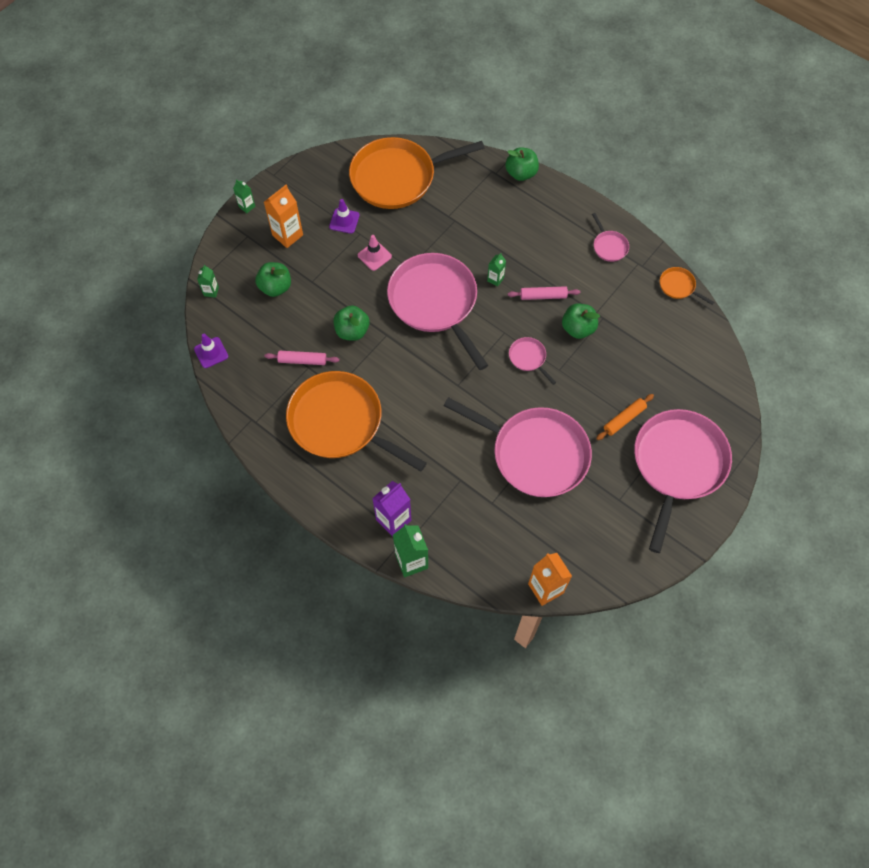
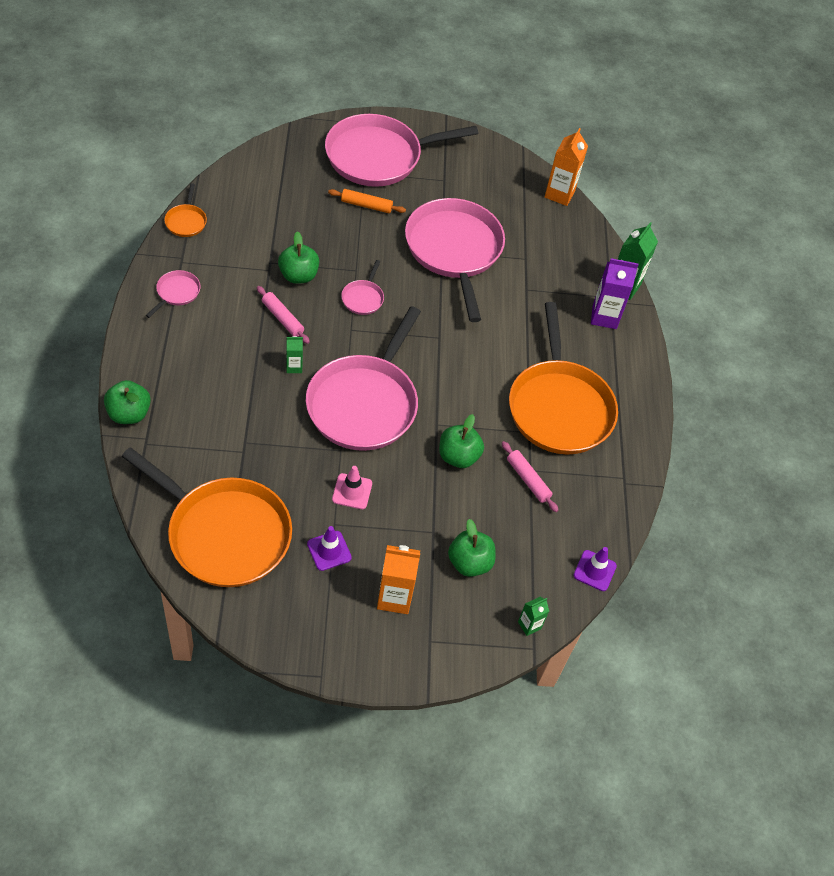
camera: 135 degrees left, 10 degrees down
(247, 206) = (390, 672): green carton -> none

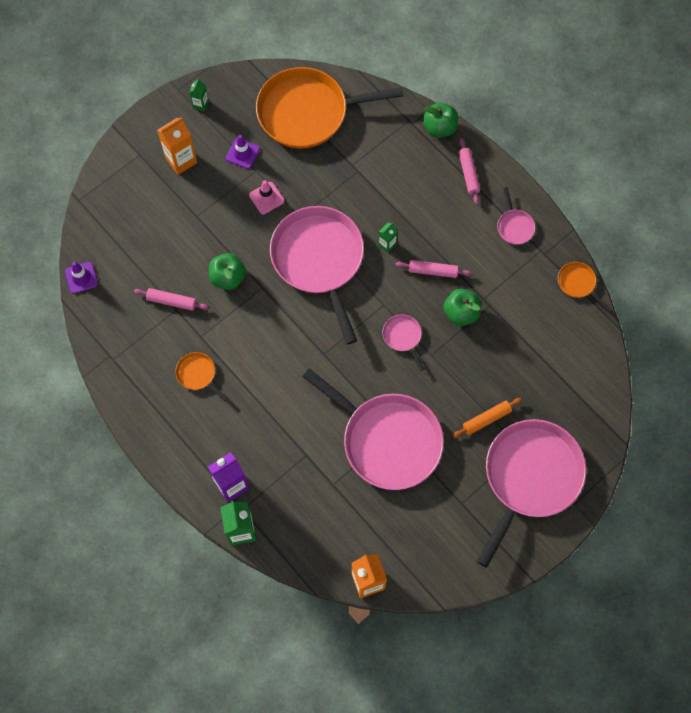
camera: 145 degrees right, 15 degrees up
(157, 359) = (468, 173): none -> pink rolling pin
(469, 563) = (158, 217): green apple -> none
(529, 625) = (92, 211): green carton -> green carton (200, 104)
(559, 407) = (197, 374): orange pan -> orange pan, size x0.41

